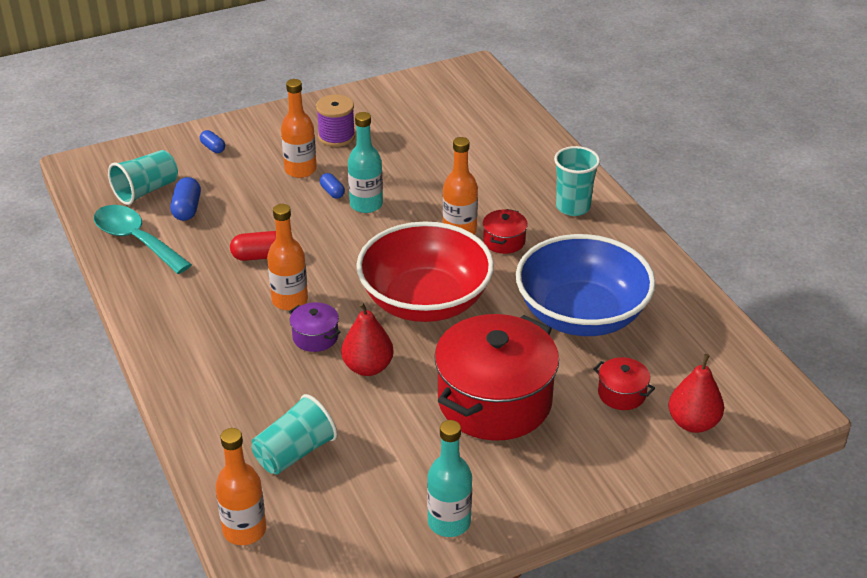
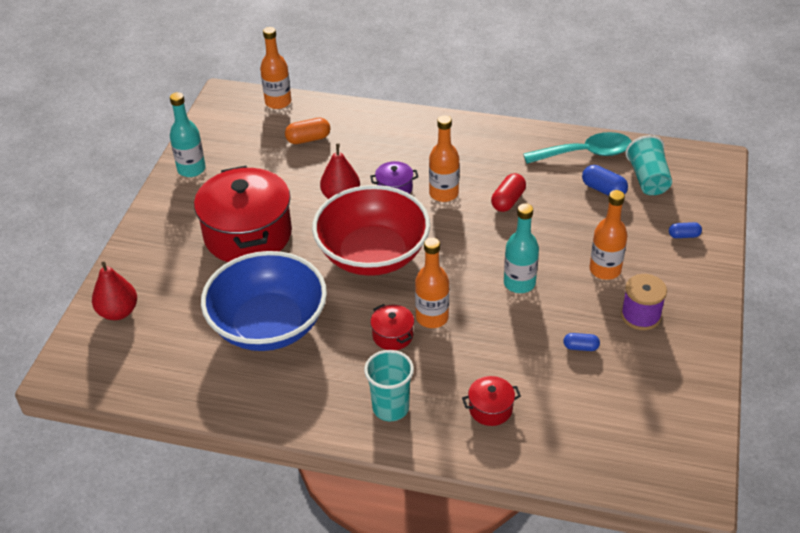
camera: 130 degrees right, 5 degrees up
(295, 452) = (308, 139): turquoise cup -> orange capsule
(332, 192) = (555, 273): blue capsule -> blue capsule (580, 347)
(621, 394) = (181, 295): red pot -> red pot (490, 409)

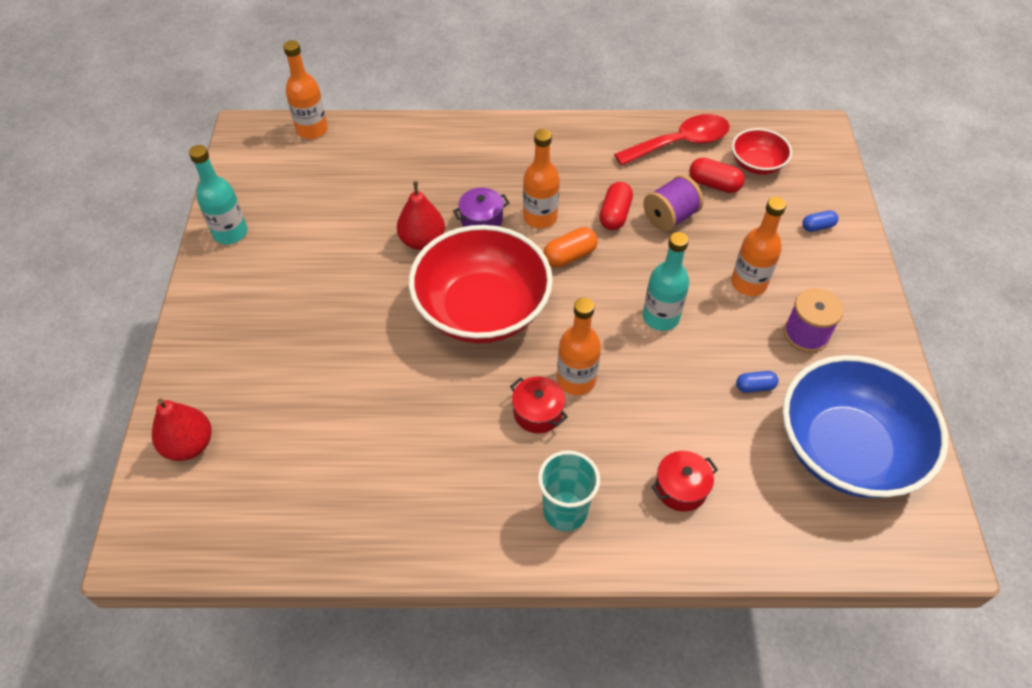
camera: 15 degrees left, 10 degrees up
(248, 235) = (324, 309): red pot -> none
(268, 325) = (385, 427): blue bowl -> blue bowl (846, 449)
(308, 139) = (362, 172): orange capsule -> orange capsule (570, 256)
(555, 209) = (670, 217): none -> purple spool
(585, 153) = (680, 143): turquoise spoon -> red spoon
(603, 189) = (714, 184): blue capsule -> red capsule
(648, 179) = (757, 164): turquoise cup -> red bowl

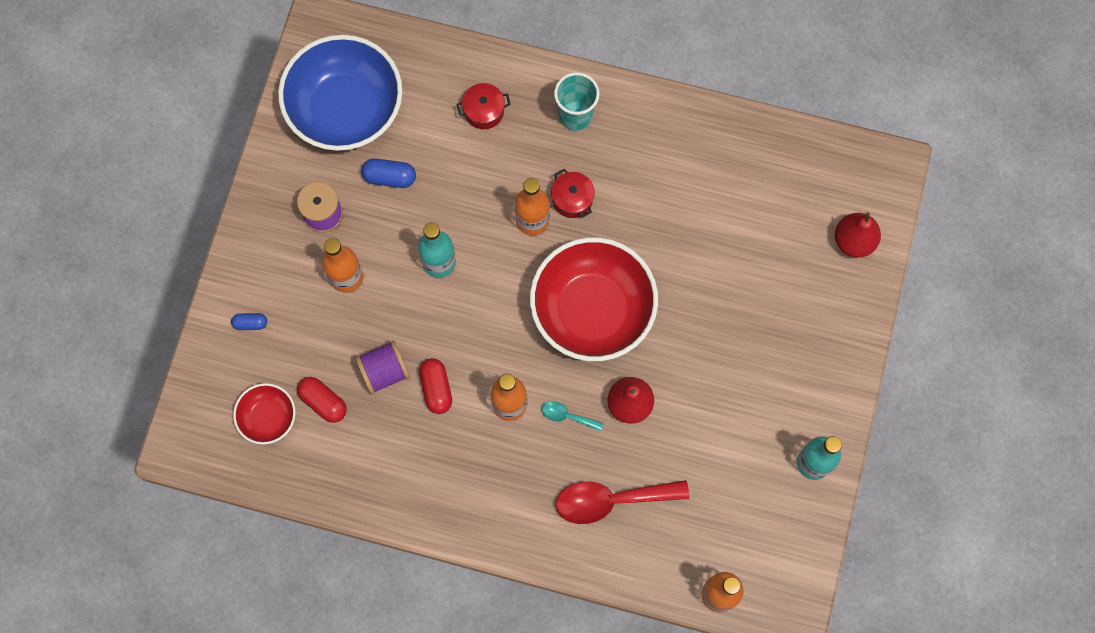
camera: 165 degrees left, 20 degrees up
(481, 220) = (567, 416): purple pot -> turquoise spoon
(570, 256) = (496, 349): orange capsule -> none
(614, 215) = (436, 388): red capsule -> red capsule turned 45 degrees counterclockwise
(680, 143) = (332, 468): red spoon -> red spoon (611, 500)
(755, 387) = (389, 177): blue capsule -> blue capsule, size x1.56

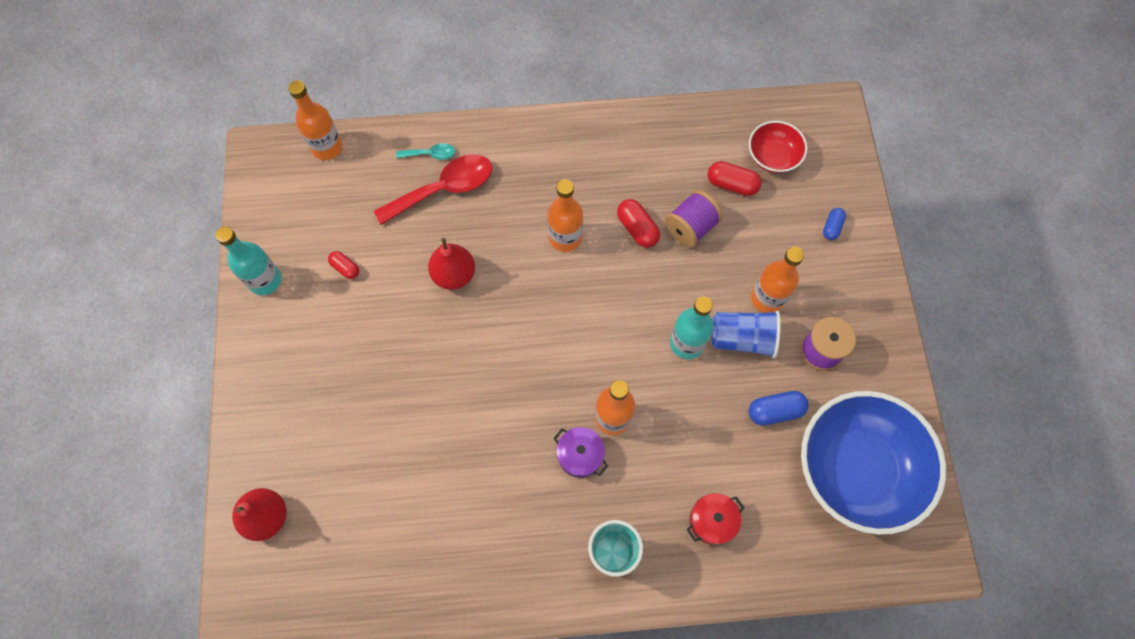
camera: 160 degrees right, 5 degrees down
(250, 323) = (832, 227): blue capsule -> blue capsule turned 45 degrees counterclockwise
(387, 248) = (742, 339): none -> blue cup
(567, 416) = (509, 245): turquoise spoon -> turquoise spoon (431, 154)
(572, 199) = (580, 455): red pot -> purple pot
(592, 310) = (519, 349): red bowl -> none
(732, 448) = (345, 268): none -> red capsule

